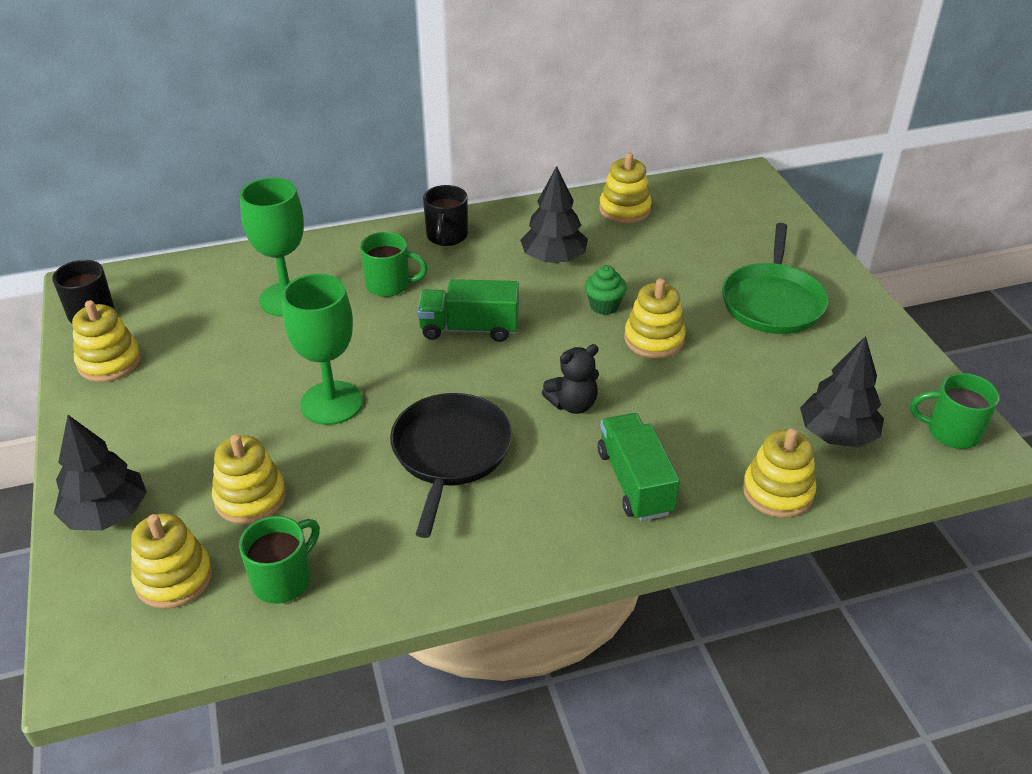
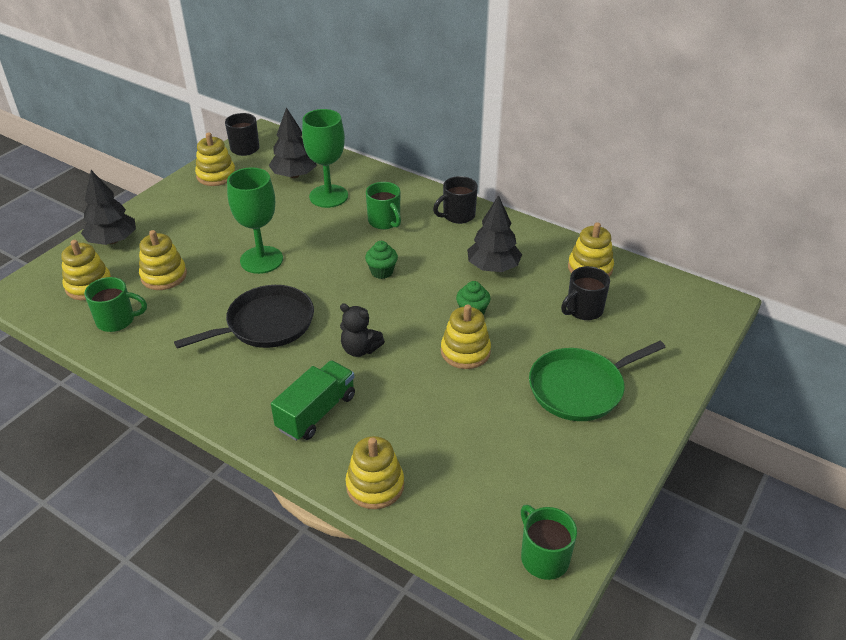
camera: 50 degrees right, 0 degrees up
(469, 328) = (382, 272): green truck -> green cupcake
(676, 244) = (583, 310): none -> black mug
(837, 435) = (467, 490): black tree -> black tree (294, 175)

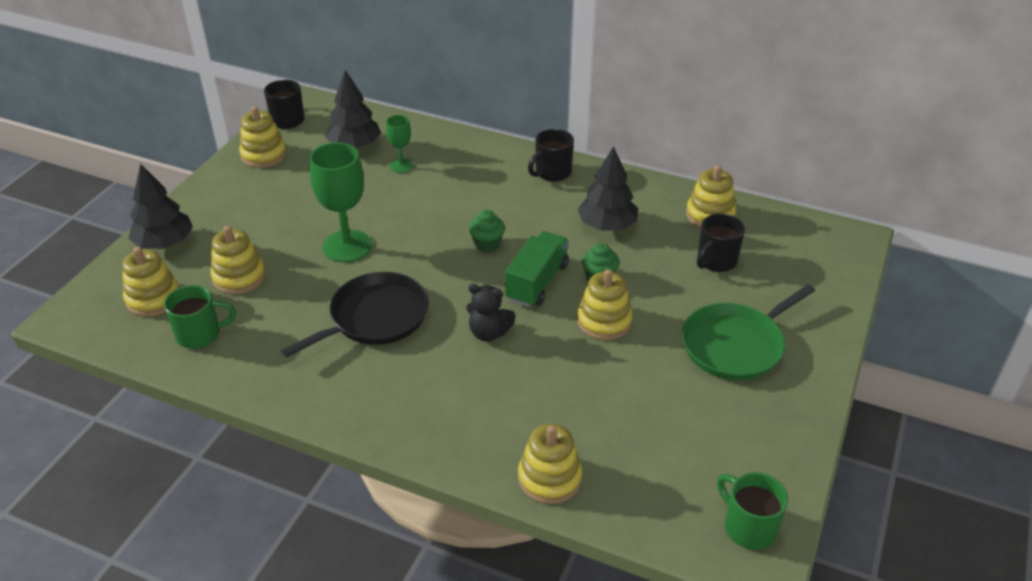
camera: 10 degrees left, 0 degrees up
(316, 412) = (461, 408): green truck -> green truck (537, 282)
(328, 196) = (401, 166): green goblet -> green goblet, size x0.53
(385, 221) = (473, 188): green mug -> none

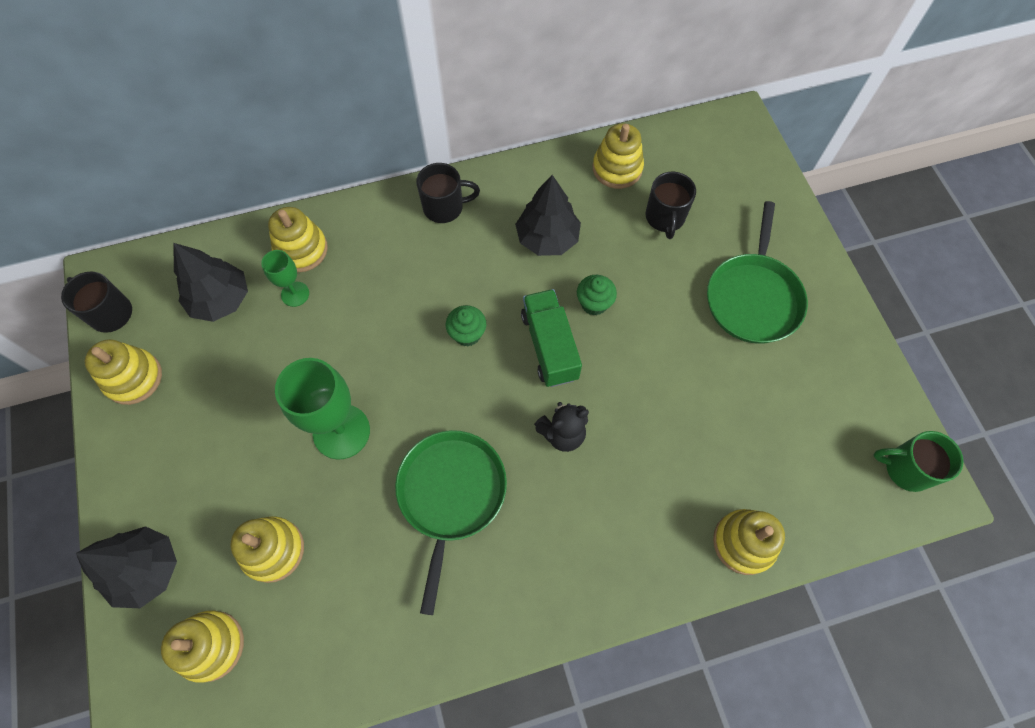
camera: 40 degrees left, 25 degrees up
(200, 334) = (307, 647): green mug -> none
(374, 318) = (451, 495): black pan -> green pan
(552, 173) = (444, 207): black mug -> black mug turned 105 degrees counterclockwise
(604, 321) = (639, 348): yellow stacking toy -> yellow stacking toy (301, 250)

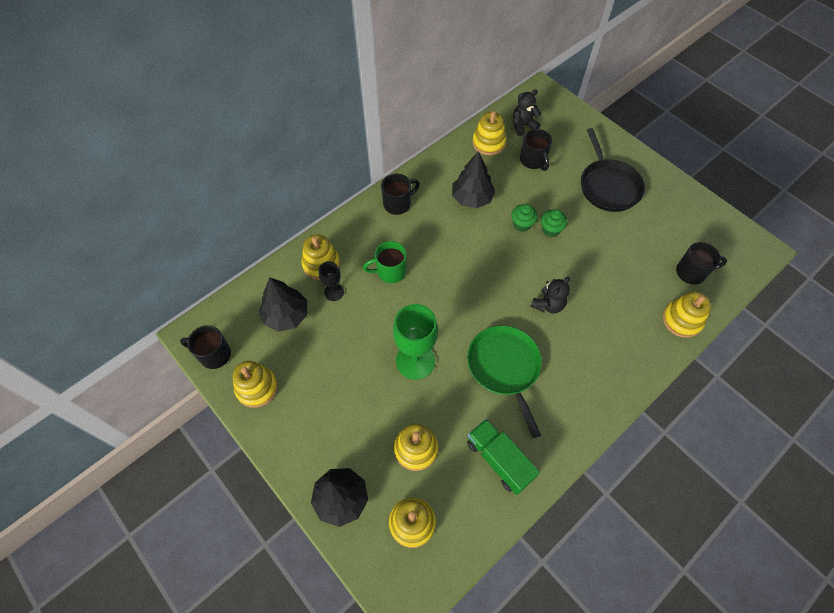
camera: 25 degrees left, 5 degrees down
(295, 294) = (334, 292): green goblet -> black goblet
(467, 334) = (457, 272): green cupcake -> green cupcake (550, 230)
(549, 346) = (510, 259): green truck -> green truck (499, 460)
(681, 161) = (523, 125): none -> black teddy bear
(753, 297) = (608, 186): green pan -> black pan
(802, 478) = (691, 272): none -> black mug
(906, 468) = (740, 244): green mug -> green mug (390, 271)

